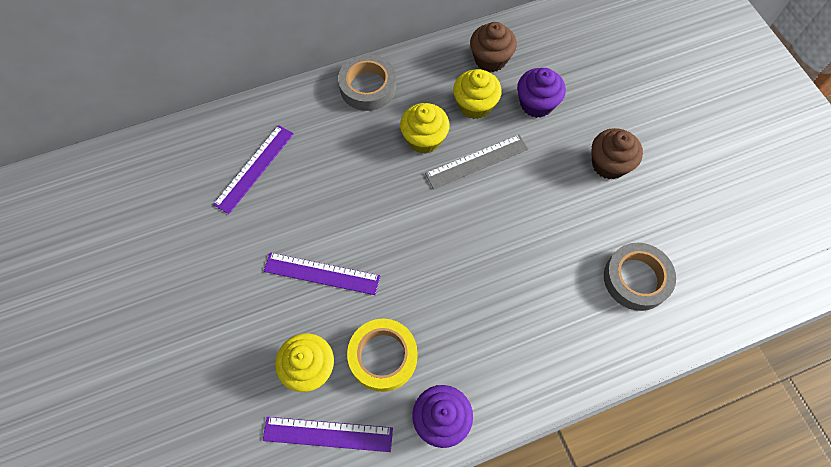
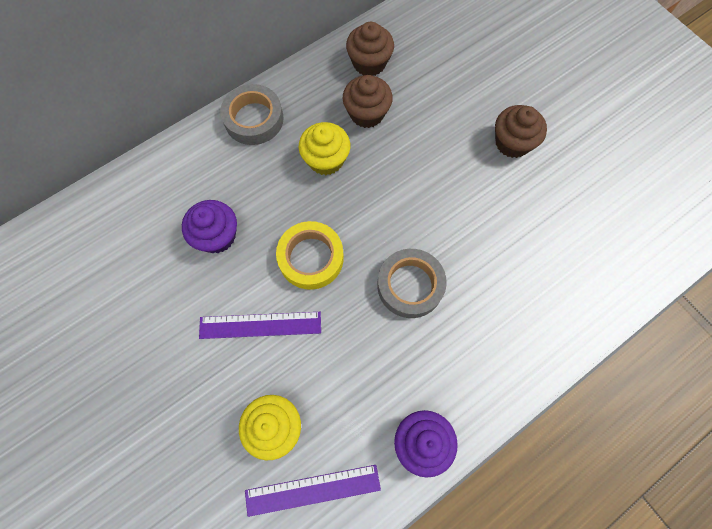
camera: 15 degrees left, 5 degrees up
(254, 168) = (159, 232): purple ruler -> none
(383, 356) = (346, 394): yellow tape -> yellow tape (311, 258)
(475, 105) = (367, 113): yellow cupcake -> brown cupcake
(477, 161) = (384, 170): grey ruler -> none
(536, 104) = (426, 98): purple cupcake -> purple cupcake (217, 236)
(636, 279) = (568, 250): grey tape -> grey tape (410, 285)

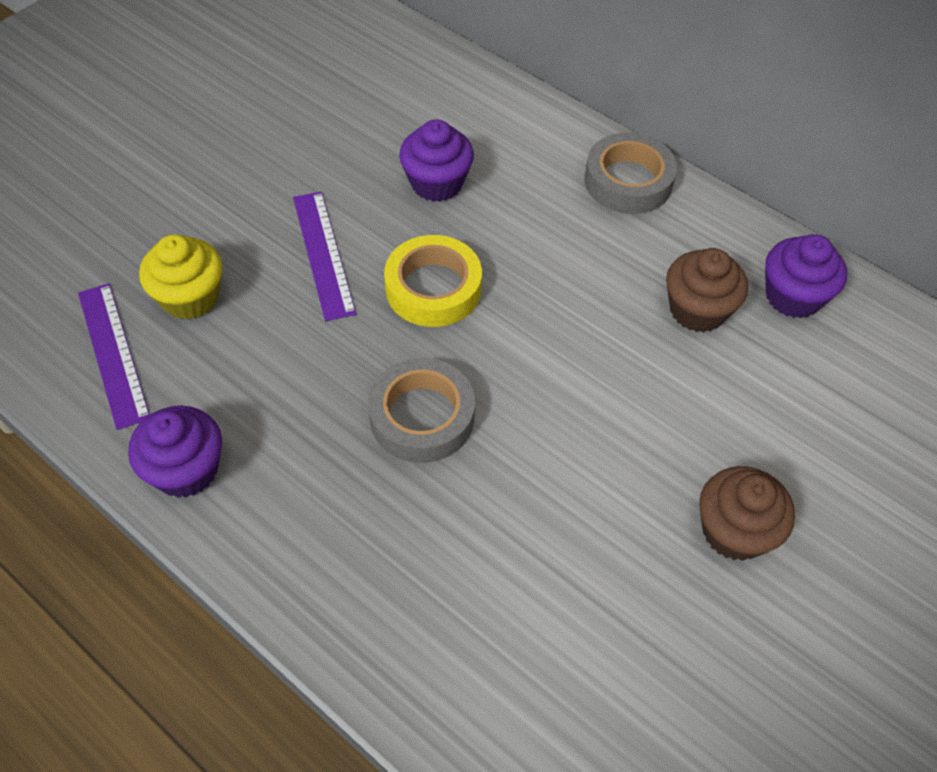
camera: 75 degrees right, 15 degrees down
(326, 160) = (595, 275): yellow cupcake -> none
(369, 63) = (793, 296): brown cupcake -> purple cupcake

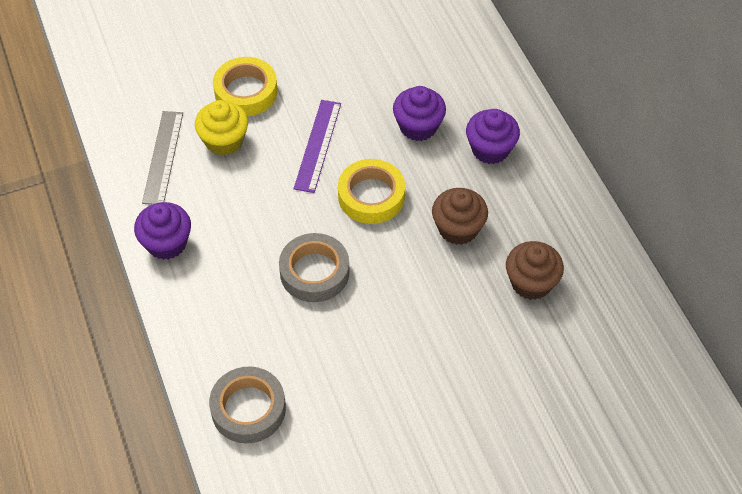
camera: 30 degrees right, 0 degrees up
(112, 354) = (163, 157): purple ruler -> grey ruler
(184, 225) = (246, 92): none -> yellow tape
(628, 181) = (548, 177): grey tape -> grey tape (248, 409)
(734, 531) = (454, 422): brown cupcake -> brown cupcake (458, 228)
(793, 296) = (603, 302): purple cupcake -> purple cupcake (490, 149)

